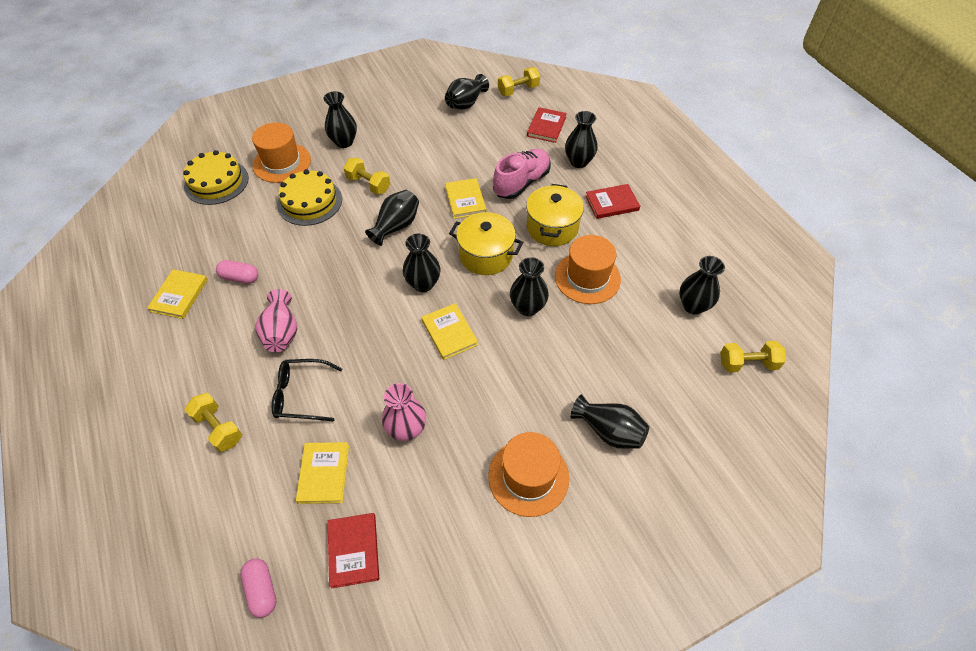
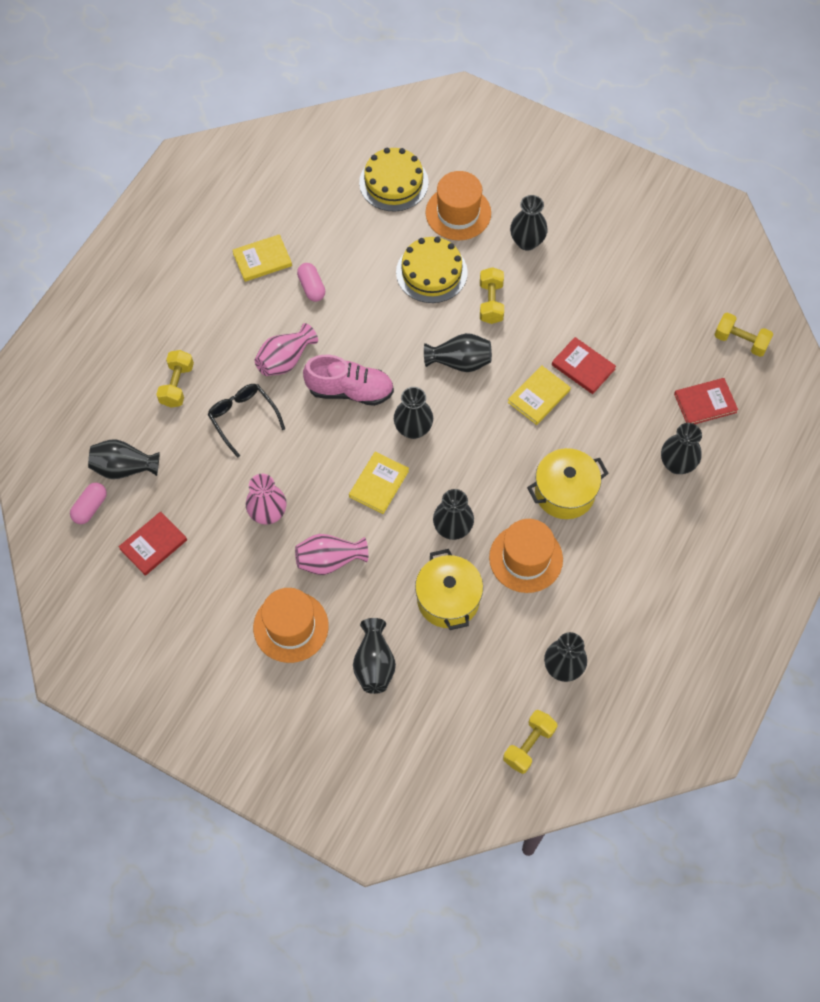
camera: 55 degrees right, 10 degrees up
(323, 473) = (193, 482): yellow book -> none
(466, 103) = (675, 306): black vase -> black vase (124, 468)
(486, 255) = (485, 457): yellow pot -> yellow pot (448, 599)
(488, 408) = (329, 560): none -> pink vase
(521, 183) = (602, 430): pink shoe -> pink shoe (350, 390)
(612, 203) = (641, 527): red book -> red book (583, 367)
(747, 363) = (529, 745): yellow dumbbell -> yellow dumbbell turned 75 degrees clockwise

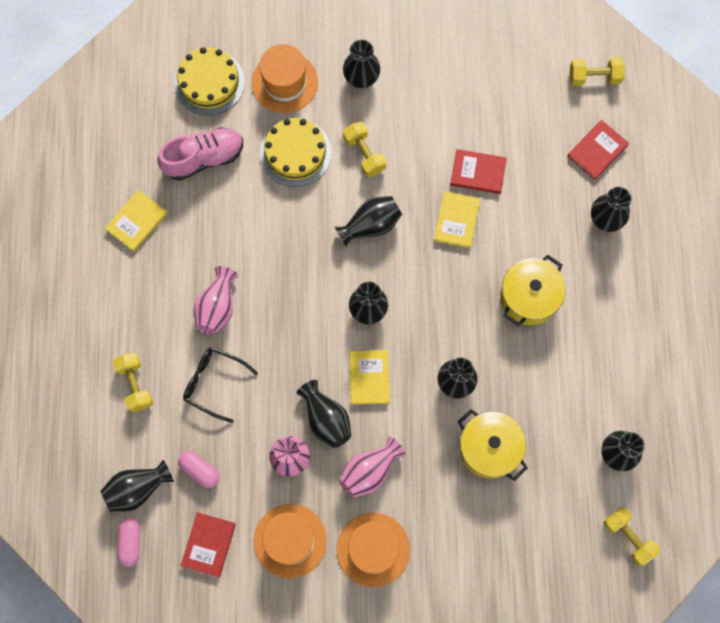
camera: 30 degrees left, 10 degrees up
(311, 287) = (198, 224): pink capsule -> pink capsule (200, 470)
(350, 390) = (292, 304): pink shoe -> pink shoe (204, 158)
(374, 664) = (462, 541): black vase -> black vase (326, 419)
(526, 558) = (531, 375): orange hat -> orange hat (290, 540)
(529, 745) = (628, 537): yellow dumbbell -> yellow dumbbell turned 45 degrees counterclockwise

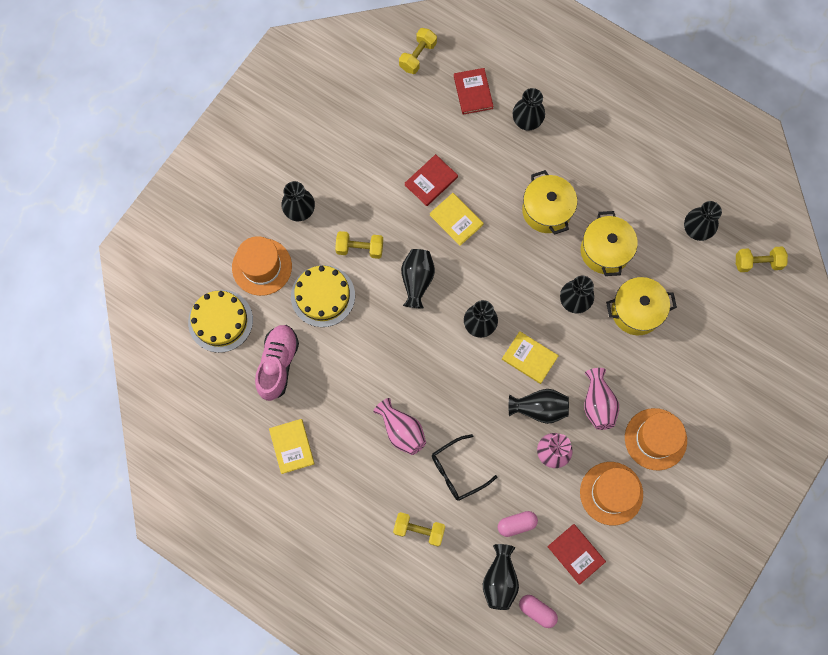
camera: 55 degrees left, 0 degrees up
(529, 379) = (605, 251): none -> yellow pot

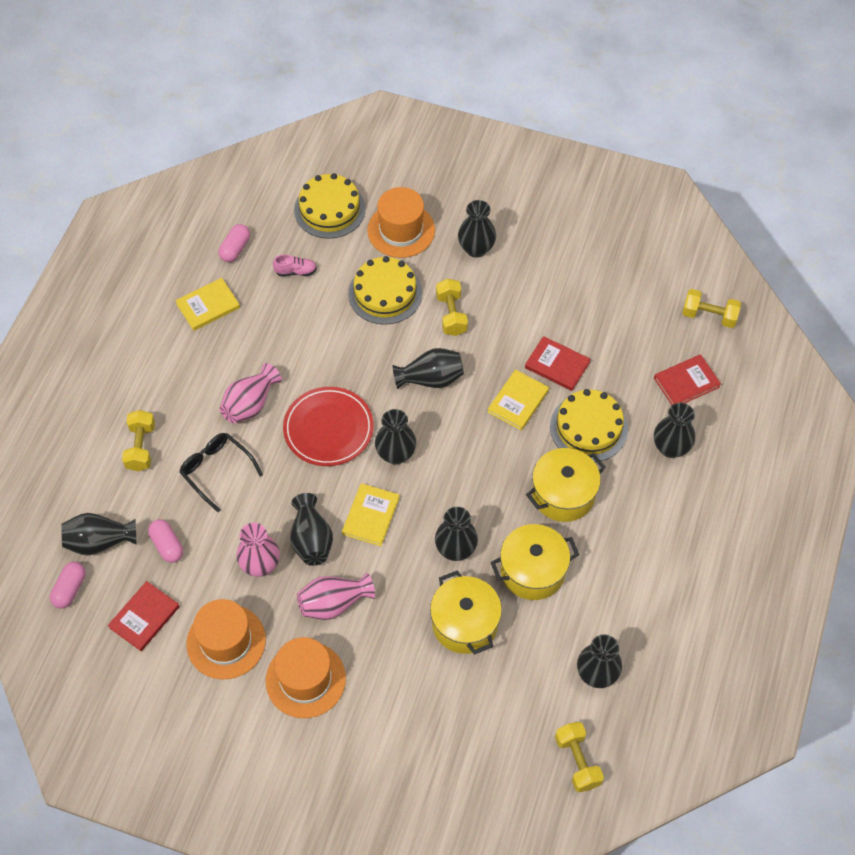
camera: 75 degrees right, 15 degrees down
(238, 411) = (235, 249): none -> pink capsule
(278, 364) = (296, 271): pink shoe -> pink shoe, size x0.49
(442, 372) = (328, 429): none -> red plate
(493, 175) = (588, 427): none -> yellow cake

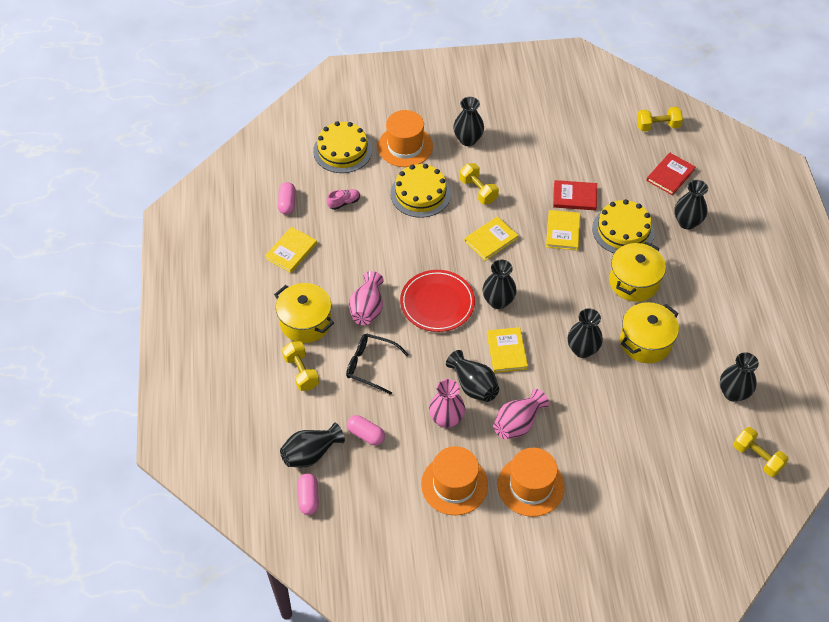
camera: 25 degrees left, 5 degrees down
(144, 617) = (380, 494): red book -> none
(431, 379) = (491, 240): black vase -> yellow book
(465, 623) = (621, 397): yellow pot -> yellow pot (305, 322)

